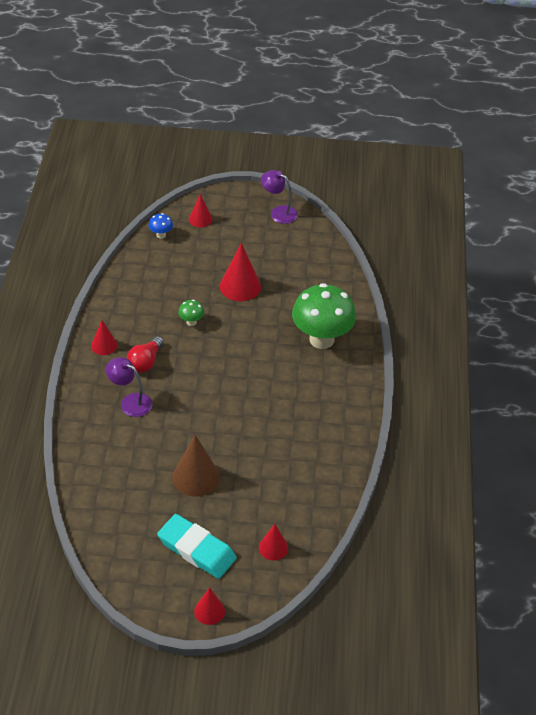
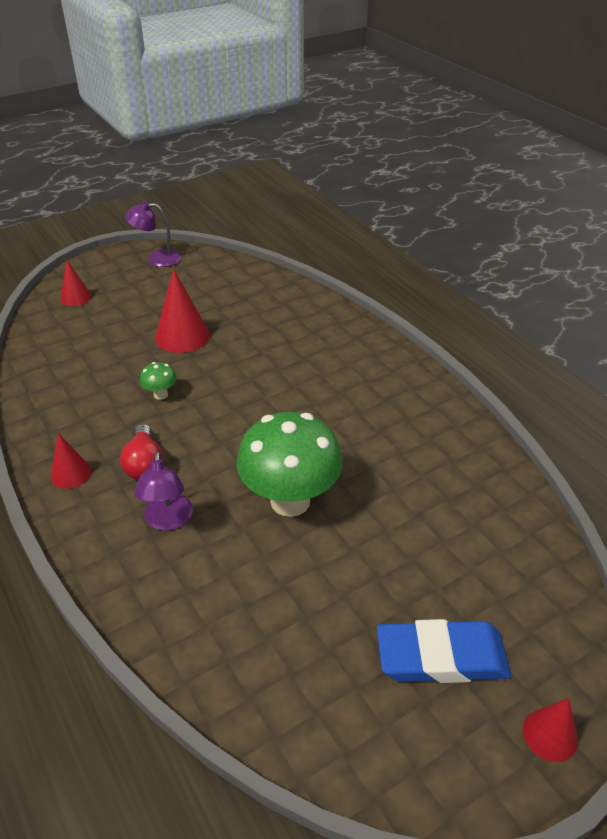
camera: 35 degrees left, 5 degrees down
(130, 402) = (168, 521): purple lamp -> purple lamp turned 90 degrees counterclockwise
(161, 235) = (42, 329): blue mushroom -> none
(196, 477) = (341, 562): brown cone -> none
(197, 549) = (441, 657): turquoise eraser -> blue eraser
(273, 548) = (522, 588): red cone -> none
(321, 339) = (320, 343): green mushroom -> green mushroom (290, 501)

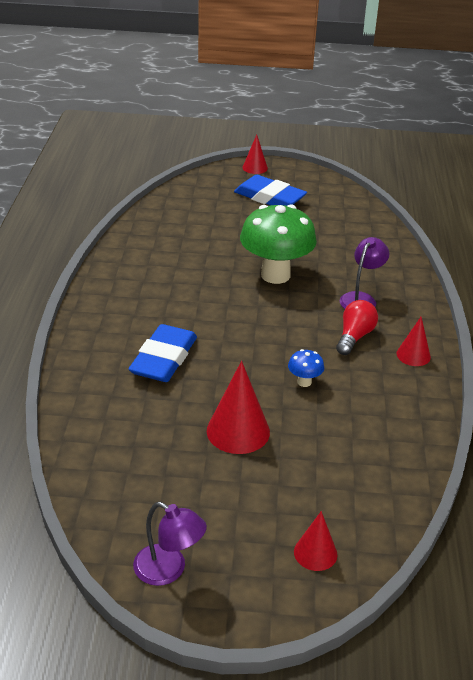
camera: 145 degrees left, 5 degrees down
(161, 394) = (304, 382): green mushroom -> blue mushroom
(294, 358) = (164, 358): none -> blue eraser

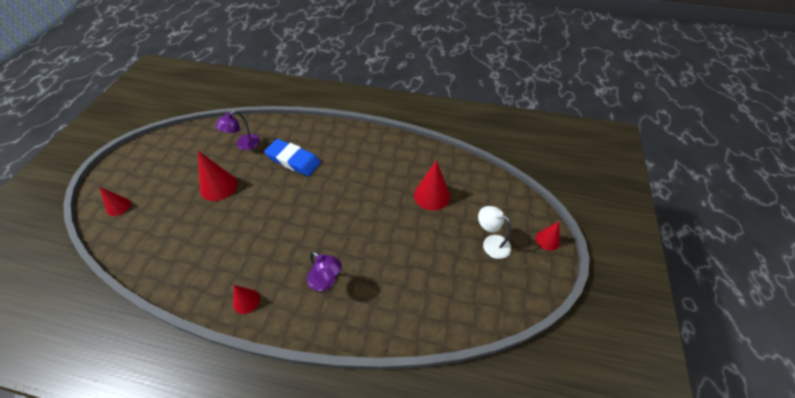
camera: 100 degrees right, 15 degrees up
(169, 570) = (146, 152): purple lamp -> purple lamp (244, 145)
(210, 234) = (432, 195): none -> red cone
(269, 197) = (491, 243): blue eraser -> white lamp
(275, 275) = (369, 228): green mushroom -> none
(304, 382) = (245, 225): blue mushroom -> none
(354, 337) = (281, 265): red light bulb -> none

